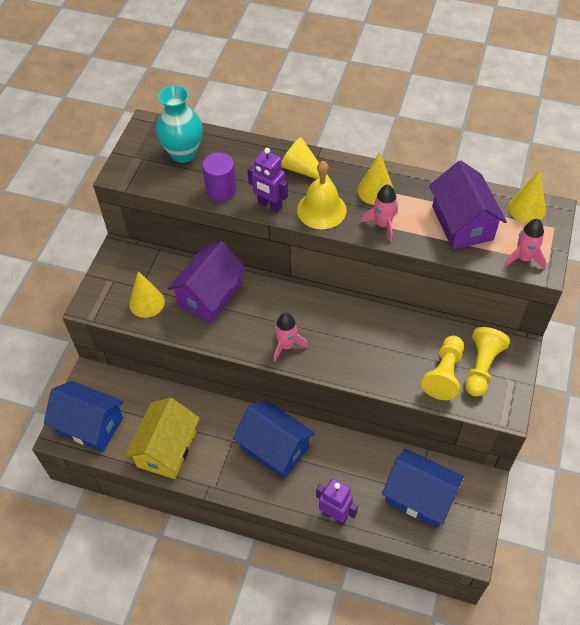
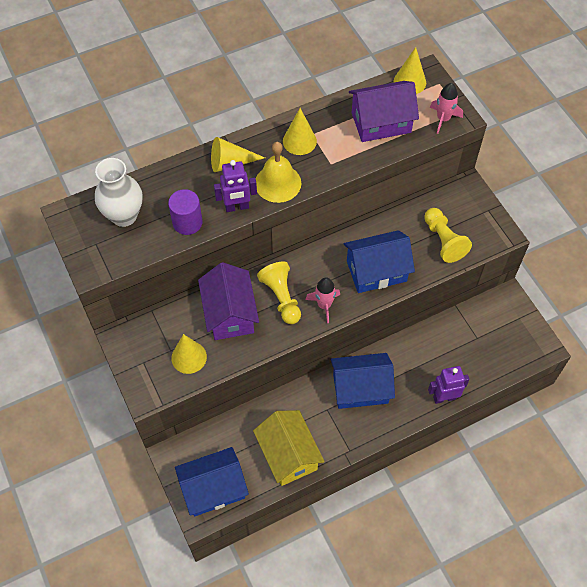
camera: 45 degrees left, 5 degrees up
(183, 153) = (124, 216): turquoise vase -> white vase
(383, 224) = (331, 162): pink rocket -> none
(419, 496) = (481, 339): blue house -> blue house (376, 271)
(462, 223) = (381, 122): purple house -> purple house turned 45 degrees counterclockwise
(481, 367) = (460, 218): yellow pawn -> yellow pawn (281, 297)

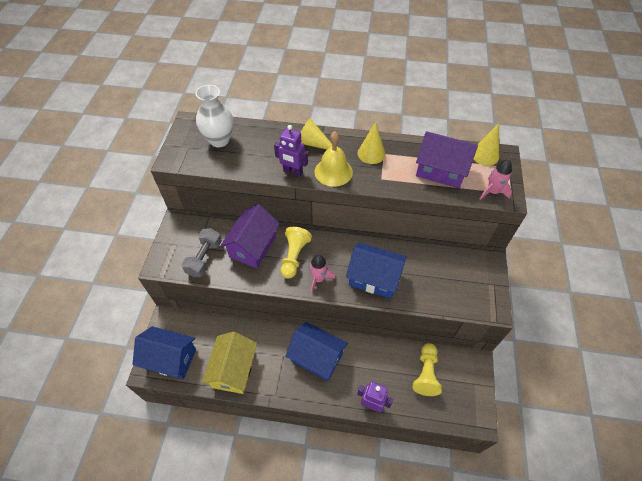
camera: 35 degrees right, 5 degrees down
(187, 222) = (253, 164): purple cylinder -> none
(189, 357) = (204, 258): yellow cone -> grey dumbbell
(443, 241) = (441, 286): yellow pawn -> yellow pawn (425, 373)

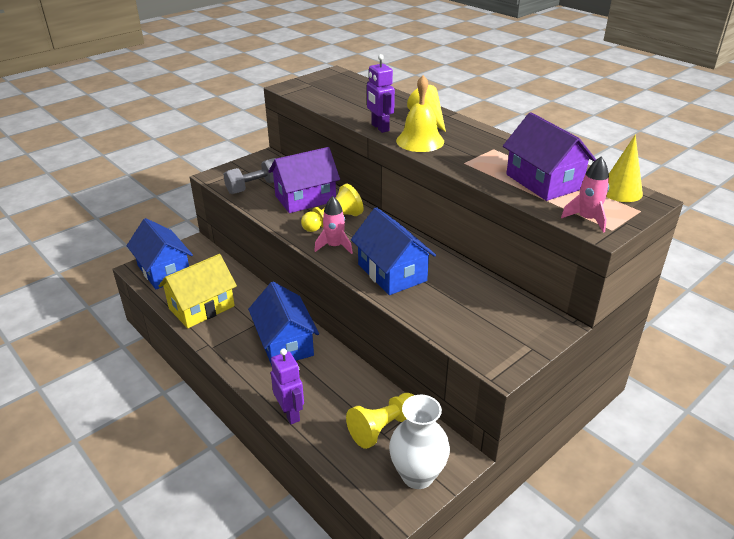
camera: 40 degrees right, 20 degrees down
(219, 140) = (344, 89): white vase -> white vase (417, 475)
(371, 153) = (479, 144): yellow cone -> none

